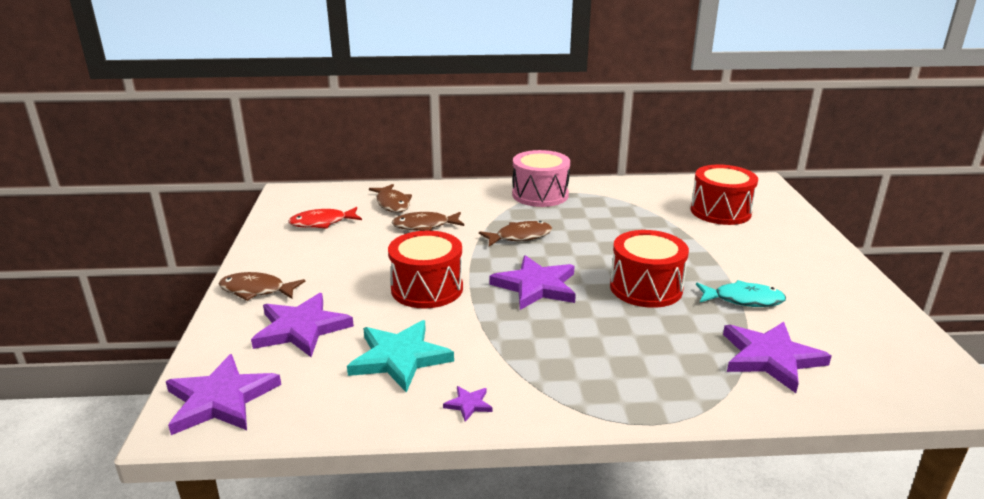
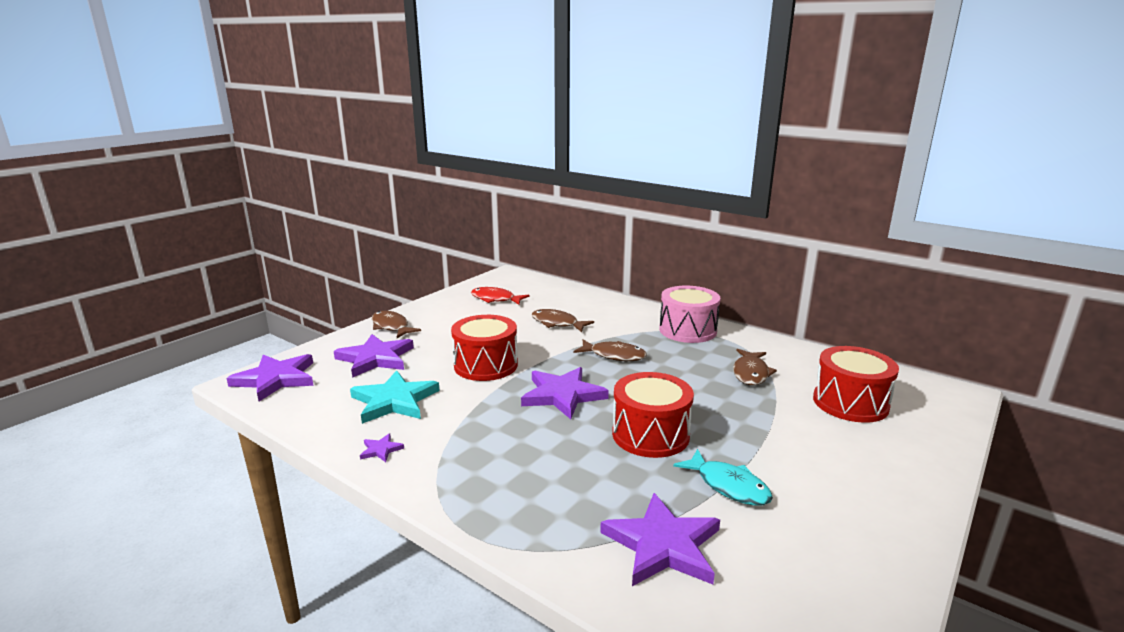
camera: 40 degrees right, 5 degrees down
(392, 204) = (561, 301): brown fish -> brown fish (750, 373)

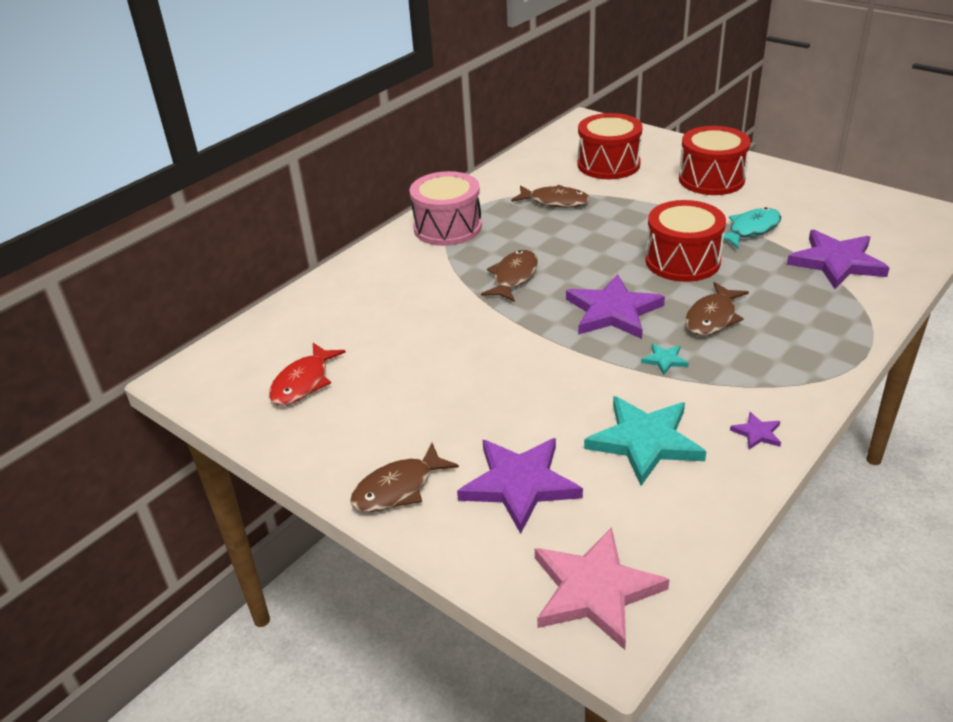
camera: 85 degrees left, 15 degrees up
(276, 379) = (594, 590): purple star -> pink star
(486, 365) = (540, 373): red drum -> red drum (711, 179)
(489, 415) = (664, 360): none -> turquoise star
(557, 323) = (412, 320): brown fish -> brown fish (712, 317)

